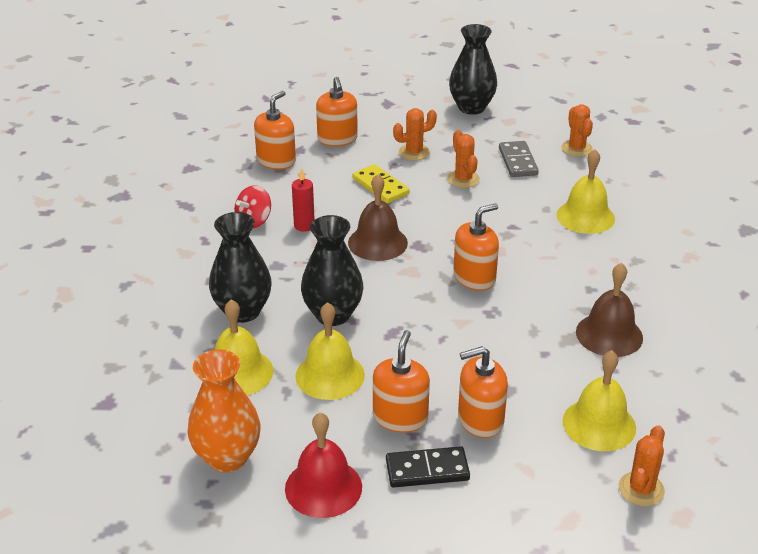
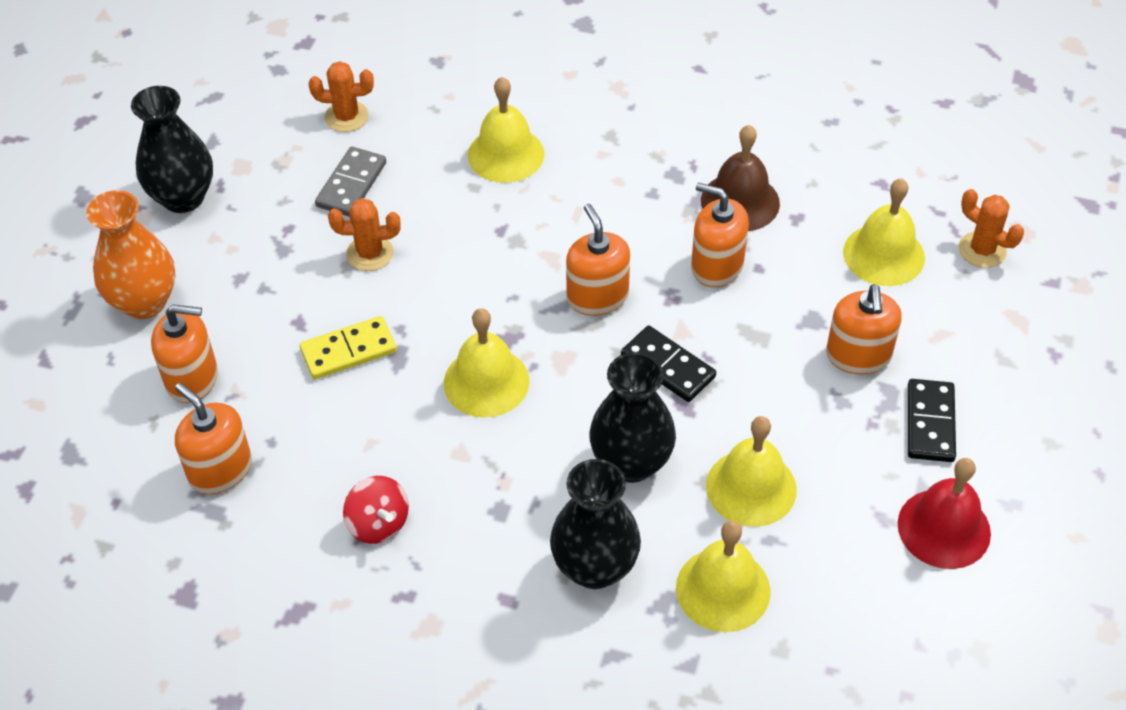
camera: 75 degrees left, 15 degrees up
(227, 457) = (880, 622): orange vase -> orange vase (144, 302)
(304, 226) = (414, 461): red candle -> none
(377, 242) = (486, 382): brown bell -> yellow bell
(400, 417) = (841, 430): orange soap dispenser -> orange soap dispenser (716, 266)
(414, 152) = (275, 292): orange cactus -> none
(425, 320) = (668, 366): none -> black domino
(518, 161) = (351, 184): grey domino -> grey domino turned 75 degrees counterclockwise

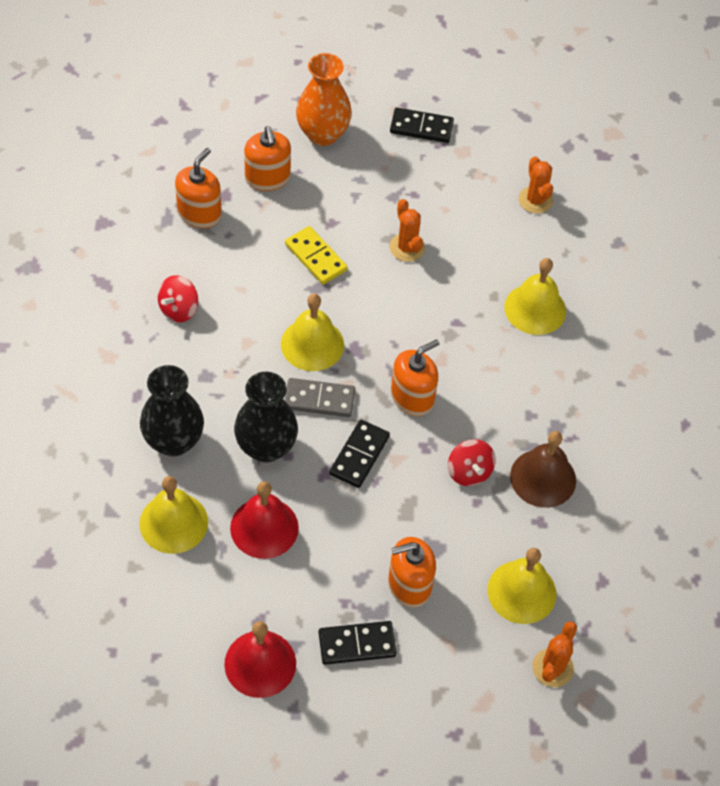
camera: 70 degrees right, 5 degrees up
(183, 198) = (421, 127): black vase -> black domino
(351, 184) = (468, 220): grey domino -> grey domino (319, 399)
(716, 266) = (469, 472): orange soap dispenser -> red spinning top
(751, 487) = (264, 527): yellow bell -> red bell

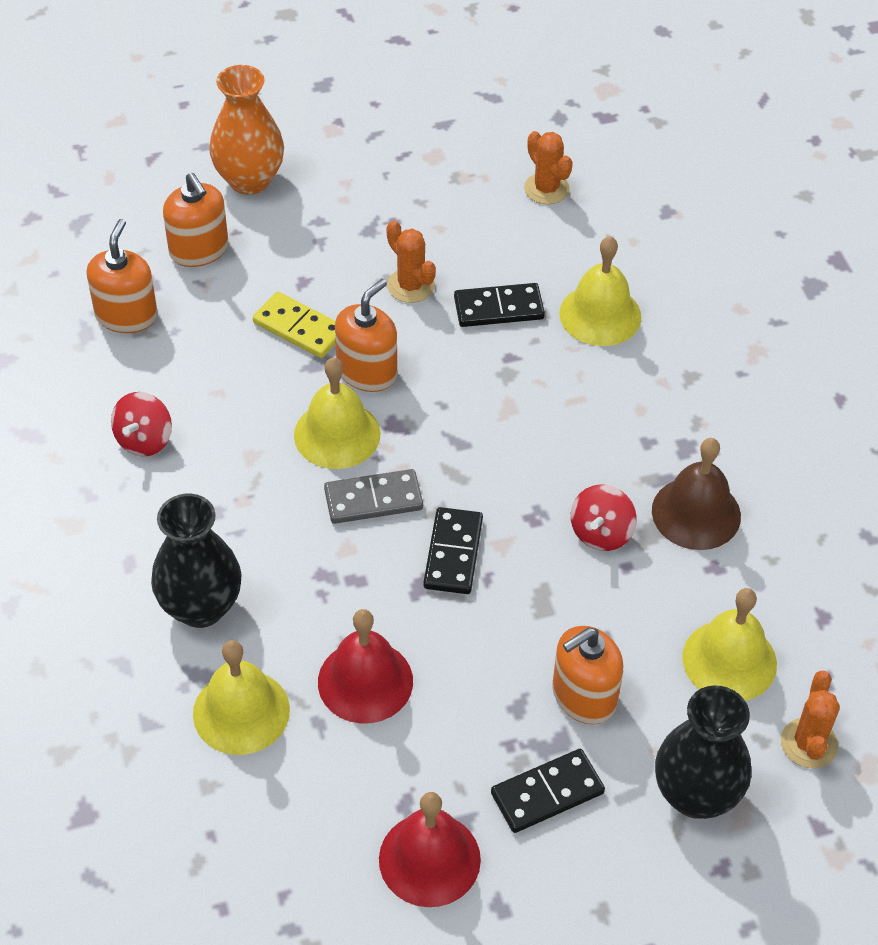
camera: 15 degrees left, 5 degrees down
(266, 447) = (327, 579): black vase -> black vase (696, 795)
(412, 397) = (491, 463): orange soap dispenser -> orange soap dispenser (367, 371)
(421, 127) = (371, 141): black domino -> black domino (498, 308)
(469, 472) = (601, 533): red spinning top -> red spinning top turned 60 degrees clockwise

